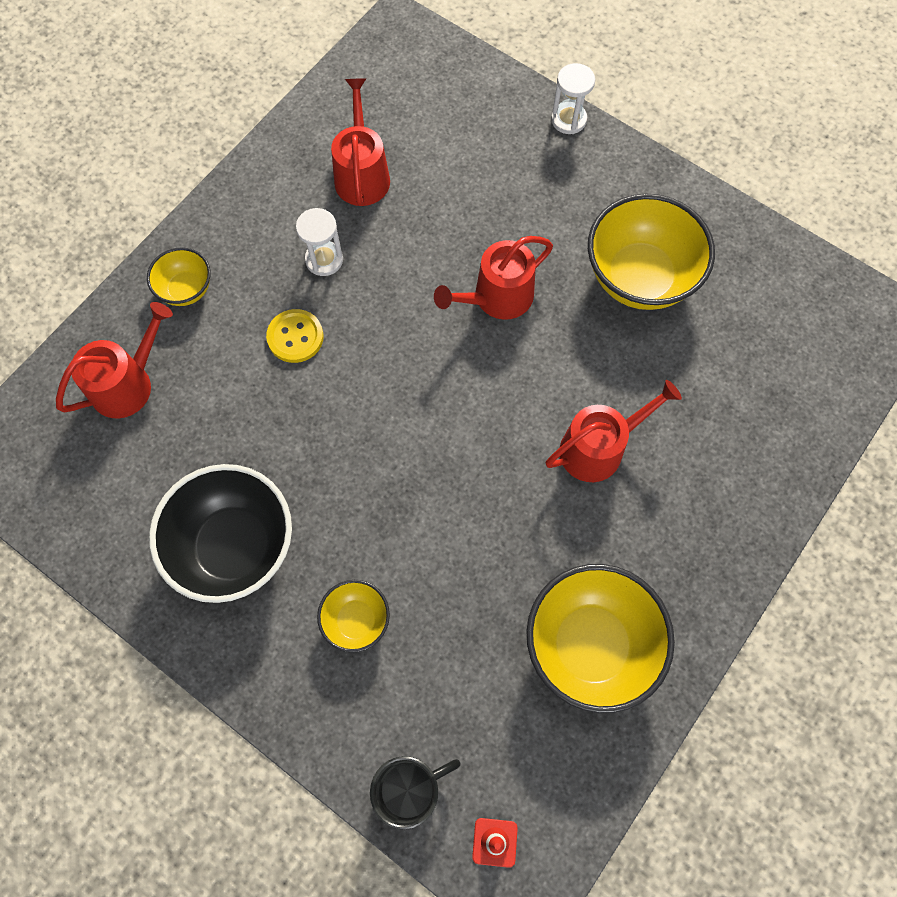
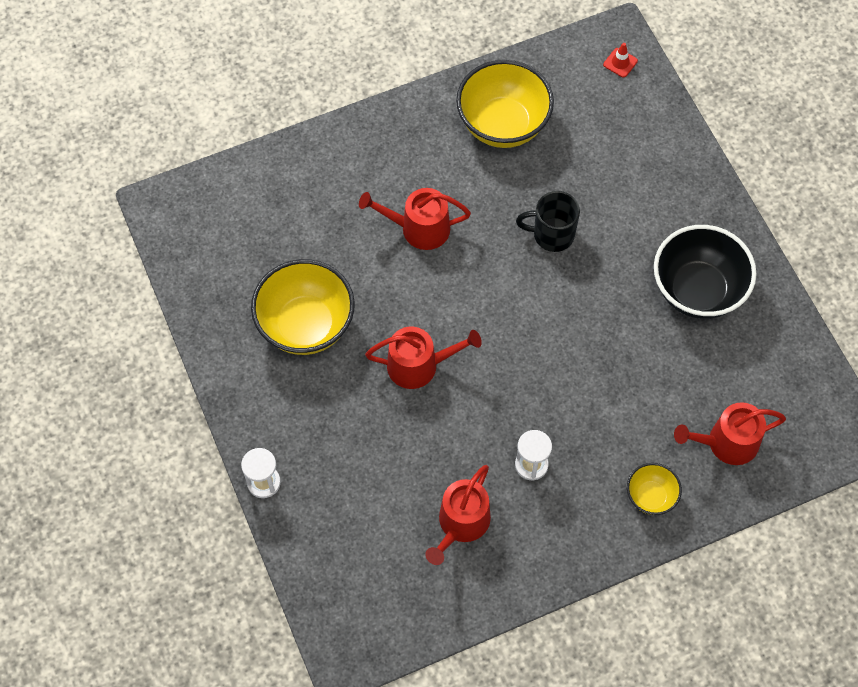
camera: 150 degrees left, 5 degrees down
(295, 337) = (585, 414): yellow button -> none
(356, 620) = (639, 208): yellow bowl -> none
(410, 789) = (654, 109): black mug -> black mug (552, 234)

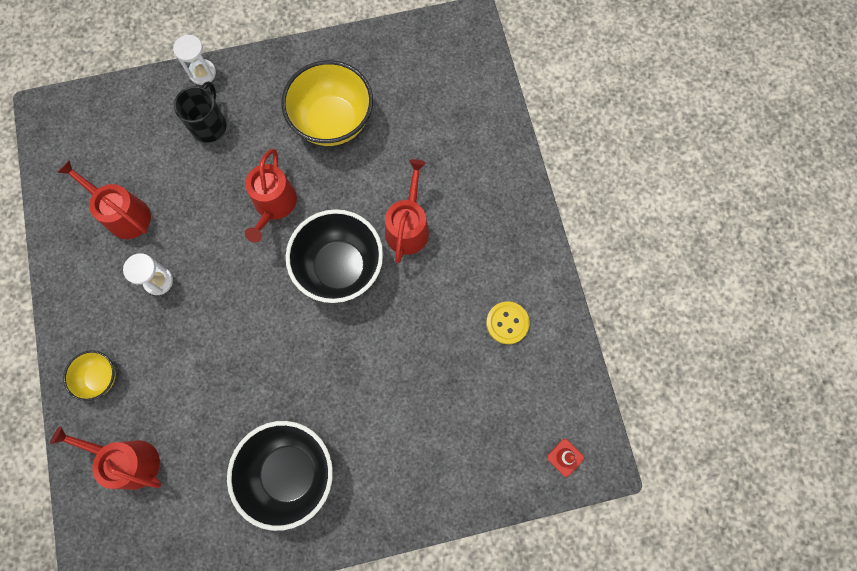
camera: 100 degrees right, 10 degrees up
(477, 285) = (340, 267): none -> black bowl
(503, 125) = (507, 323): yellow bowl -> yellow button
(552, 234) = (378, 345): black mug -> black mug (209, 125)
(726, 443) = (129, 461): red watering can -> red watering can turned 60 degrees counterclockwise

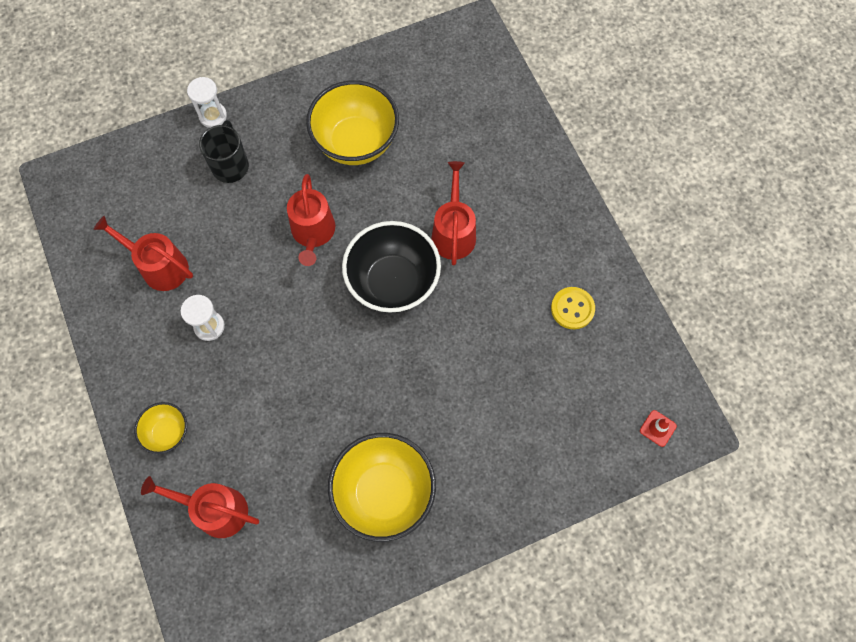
camera: 10 degrees left, 5 degrees down
(289, 473) = (384, 493): black bowl -> yellow bowl

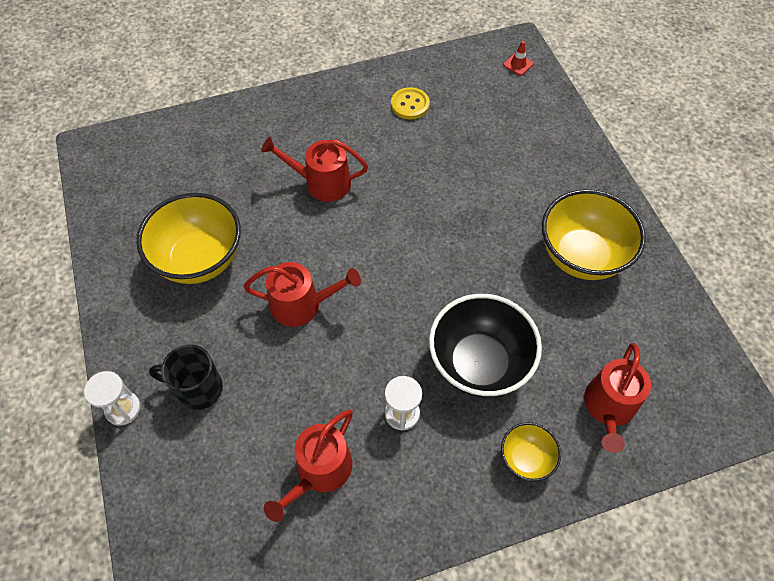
camera: 85 degrees left, 10 degrees down
(393, 283) = (369, 236): black bowl -> black bowl (479, 363)

